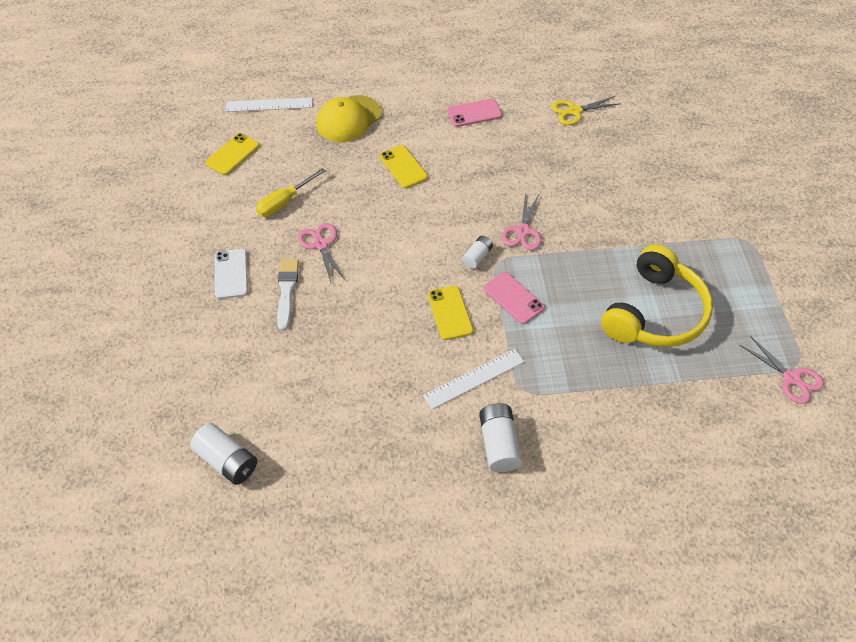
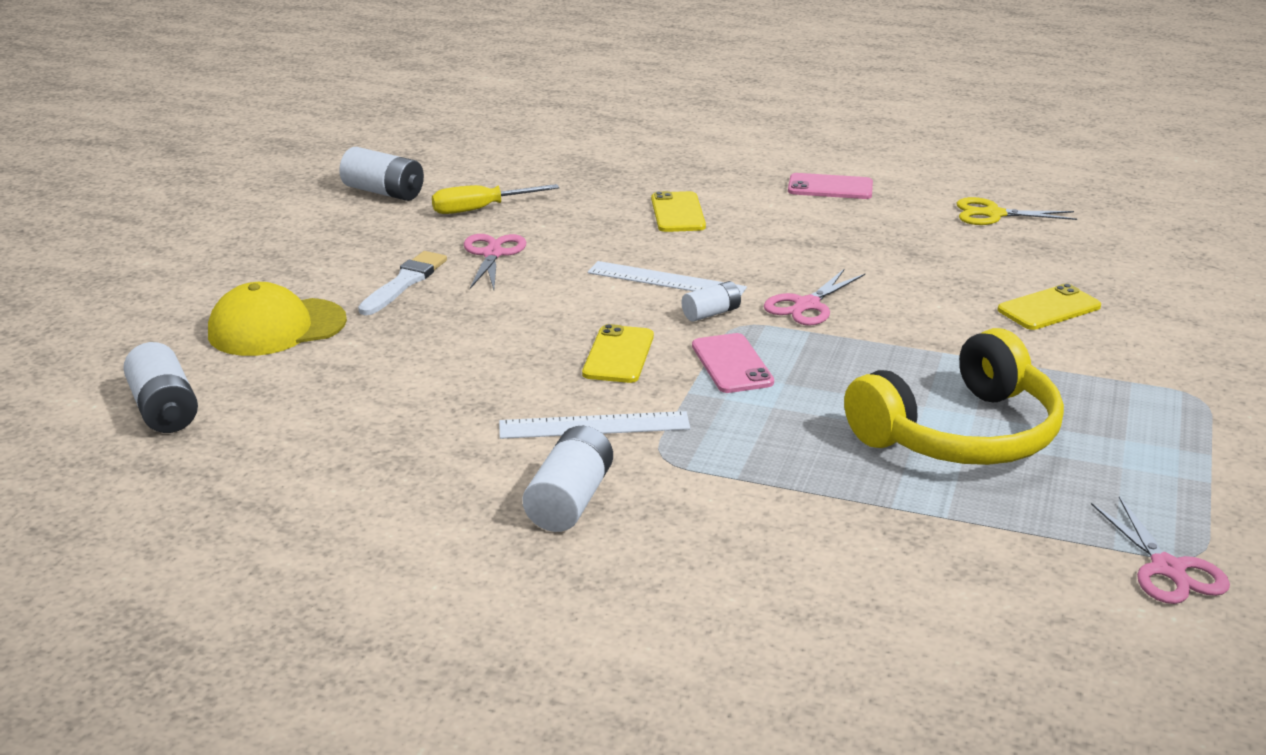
camera: 25 degrees right, 25 degrees down
(212, 204) = (384, 192): none -> white battery
(231, 274) = (346, 252): white phone -> none
(233, 154) = (453, 159): yellow phone -> yellow phone (1049, 308)
(269, 105) = (543, 129): white ruler -> white ruler (666, 280)
(349, 119) = (640, 160): yellow cap -> yellow cap (276, 328)

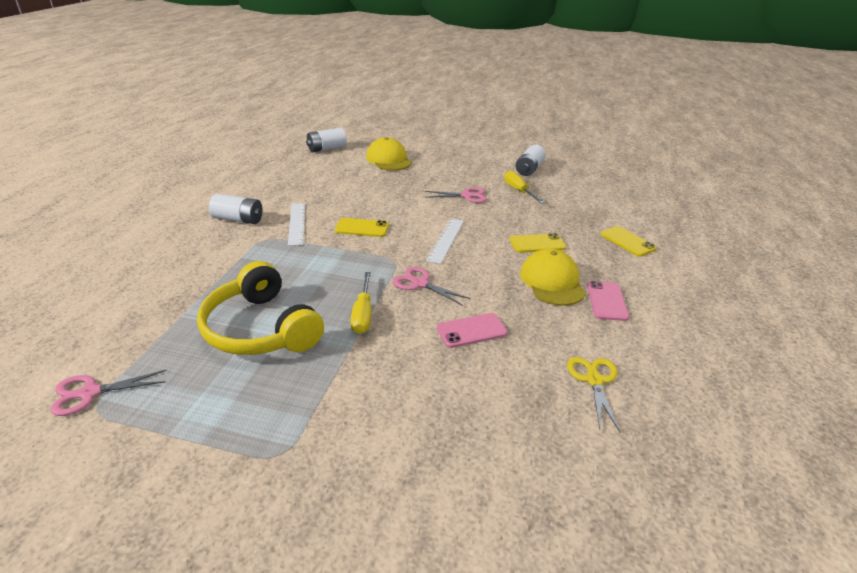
camera: 85 degrees right, 5 degrees up
(404, 282) = (432, 179): white brush -> none
(711, 313) = (407, 253): white battery -> none
(732, 364) = (350, 258): pink phone -> pink phone (471, 330)
(788, 214) = (552, 282): none -> yellow cap
(900, 350) = (363, 314): none -> yellow screwdriver
(1049, 308) = (425, 389): yellow phone -> yellow phone (627, 241)

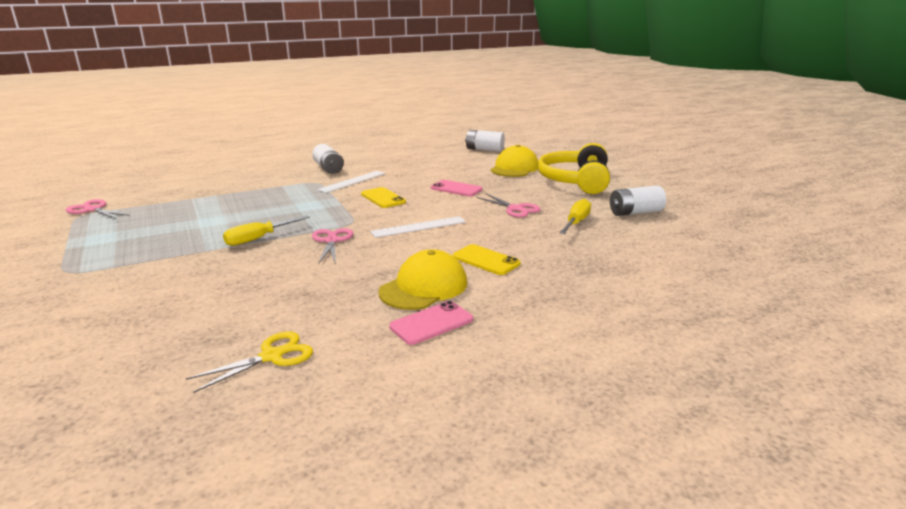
camera: 50 degrees right, 10 degrees down
(260, 329) = (201, 220): yellow headphones -> yellow headphones (575, 181)
(471, 330) = (286, 280): pink phone -> pink phone (456, 189)
(627, 241) = (585, 300): yellow phone -> none

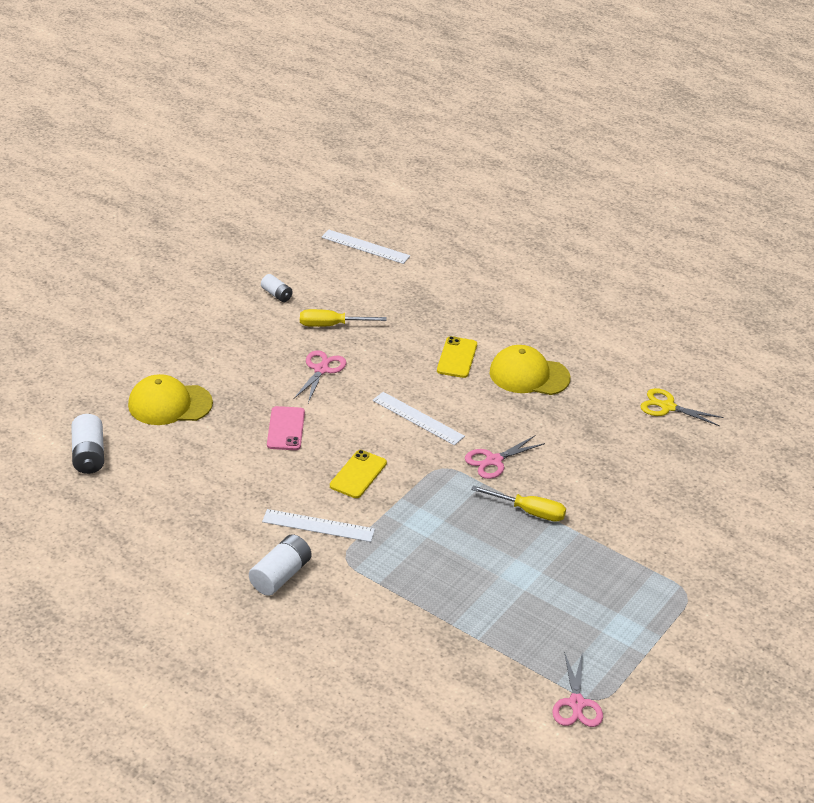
camera: 120 degrees left, 15 degrees up
(431, 323) = (572, 355): pink phone -> none
(575, 181) = (194, 347): yellow headphones -> none
(635, 212) = (276, 294): white battery -> white battery, size x0.60
(716, 261) = (365, 247): none -> white ruler

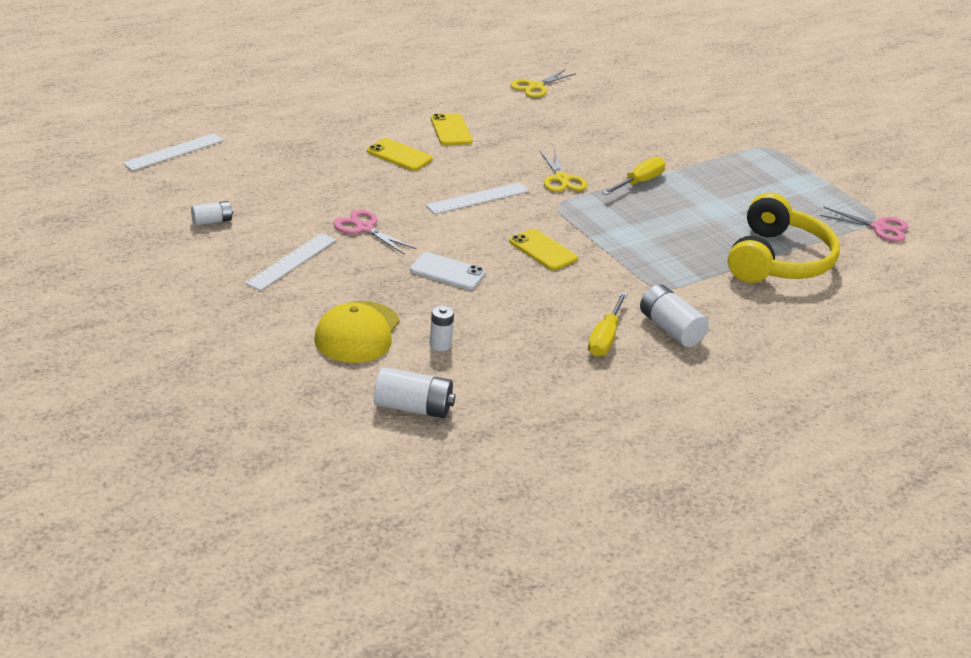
camera: 70 degrees left, 5 degrees down
(178, 449) = (440, 345): none -> white battery
(285, 429) = (447, 272): pink phone -> white phone
(318, 525) = (607, 290): white ruler -> white ruler (291, 261)
(331, 325) = (294, 204): yellow screwdriver -> yellow screwdriver (605, 338)
(450, 631) = (778, 260): none -> yellow headphones
(494, 460) = (561, 179): pink scissors -> yellow scissors
(529, 375) = (451, 130): yellow cap -> yellow phone

